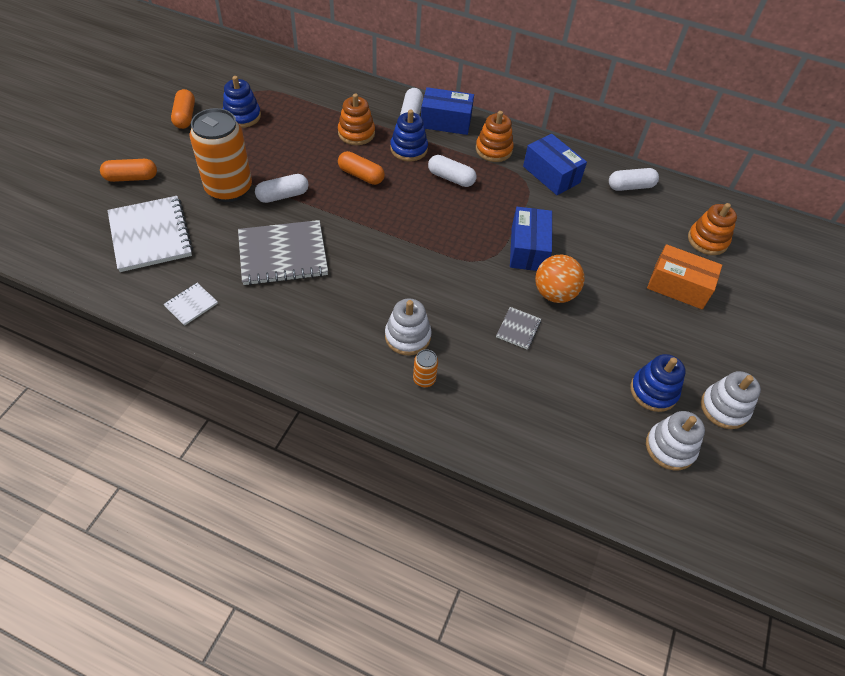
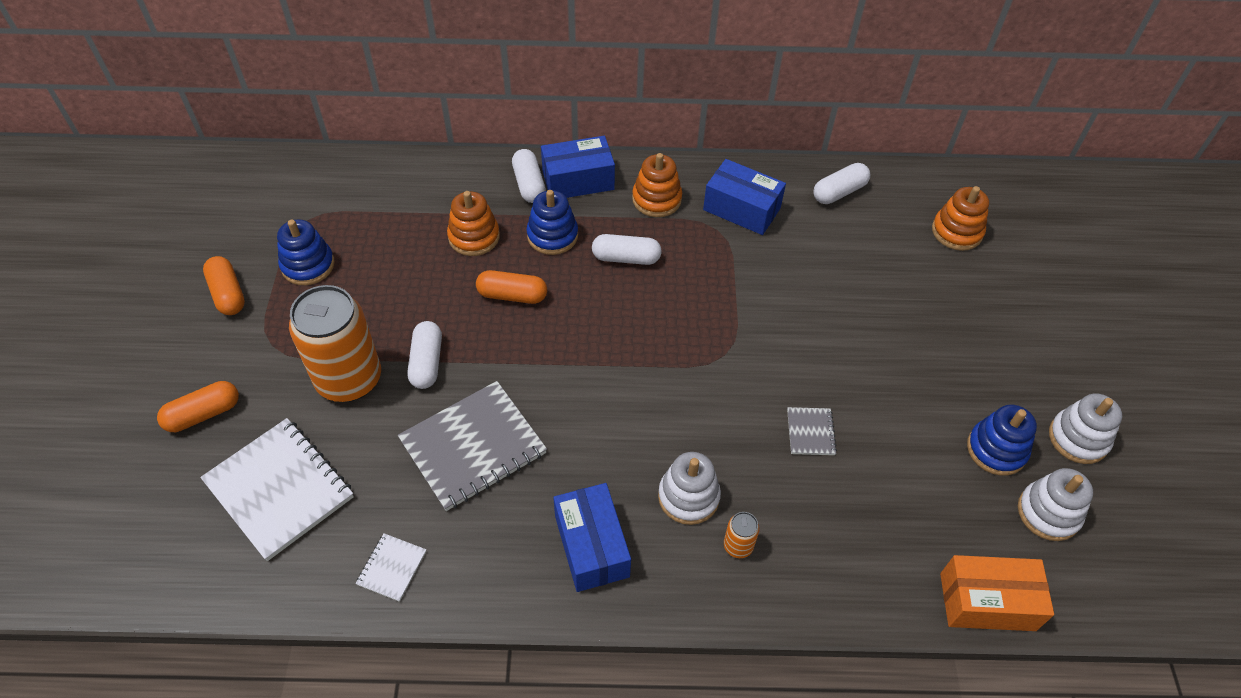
camera: 20 degrees left, 0 degrees up
(283, 196) = (427, 362): white capsule -> white capsule turned 45 degrees counterclockwise
(528, 249) = (767, 320): blue box -> blue box (591, 546)
(554, 293) = (827, 368): orange ball -> none
(678, 286) = (955, 304): orange box -> orange box (987, 601)

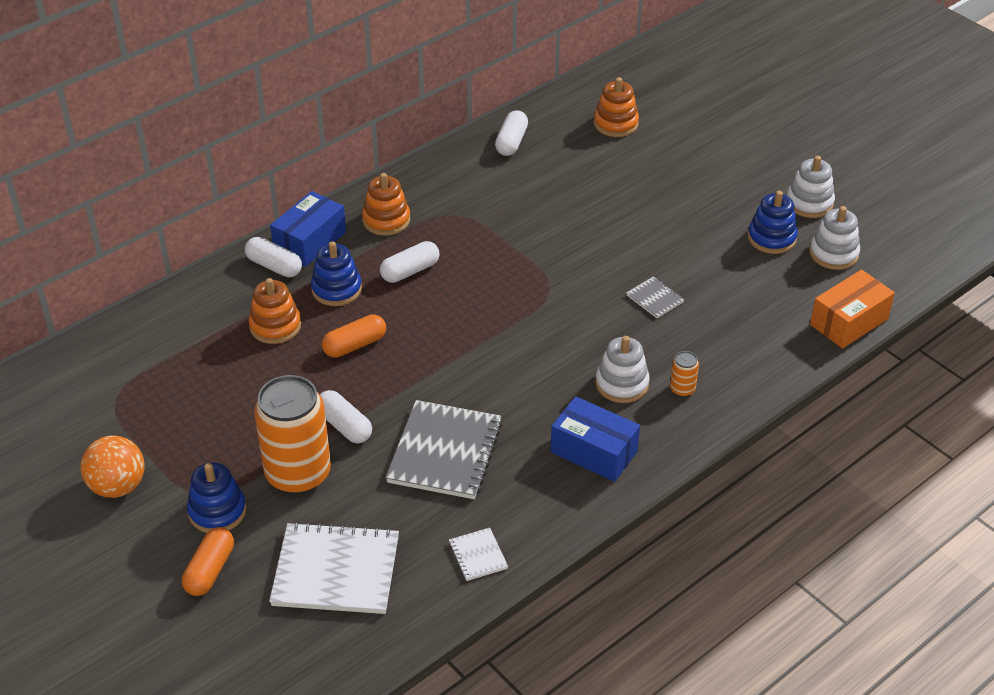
camera: 40 degrees left, 10 degrees down
(228, 294) = (118, 486): orange capsule -> orange ball
(308, 265) = (161, 426): blue stacking toy -> blue stacking toy (217, 511)
(741, 209) = (456, 191): blue box -> none

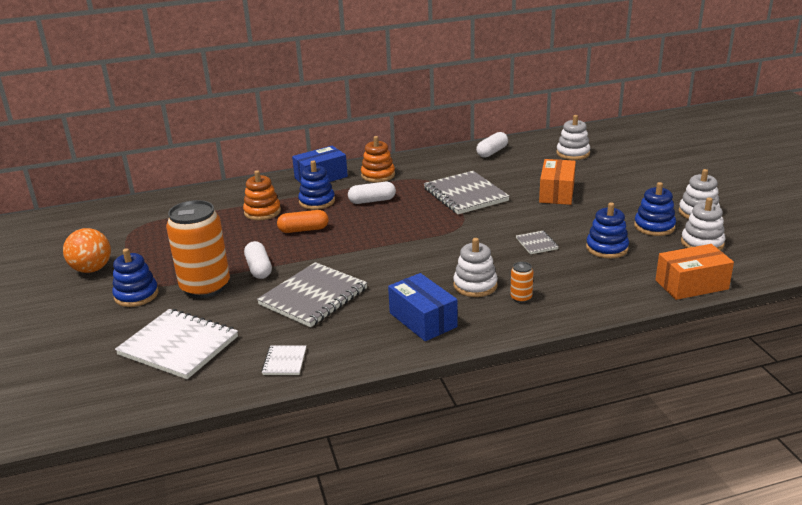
camera: 25 degrees right, 15 degrees down
(210, 570) = (100, 325): orange capsule -> none
(274, 266) = (288, 185): white capsule -> none
(523, 232) = (465, 195): none -> grey notebook
(616, 124) = (573, 153): orange stacking toy -> white stacking toy
(633, 204) = (556, 193): none -> orange box
(736, 287) = (607, 248): none -> blue stacking toy

